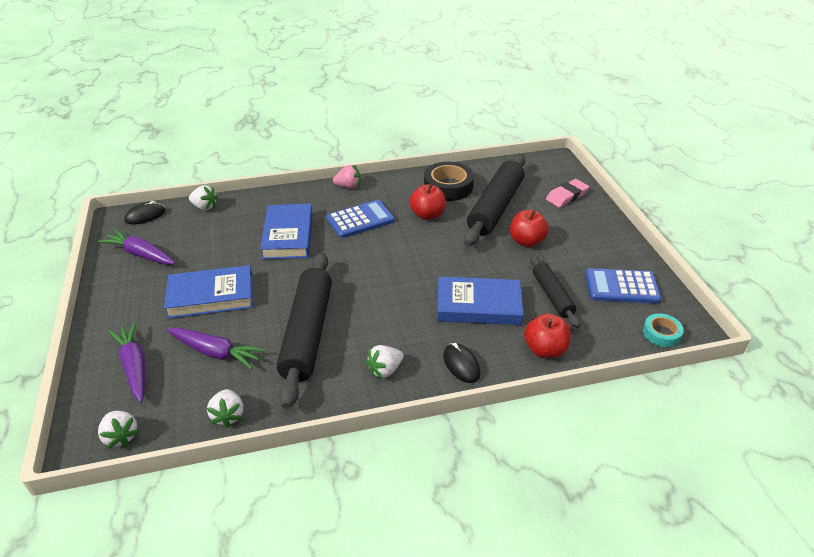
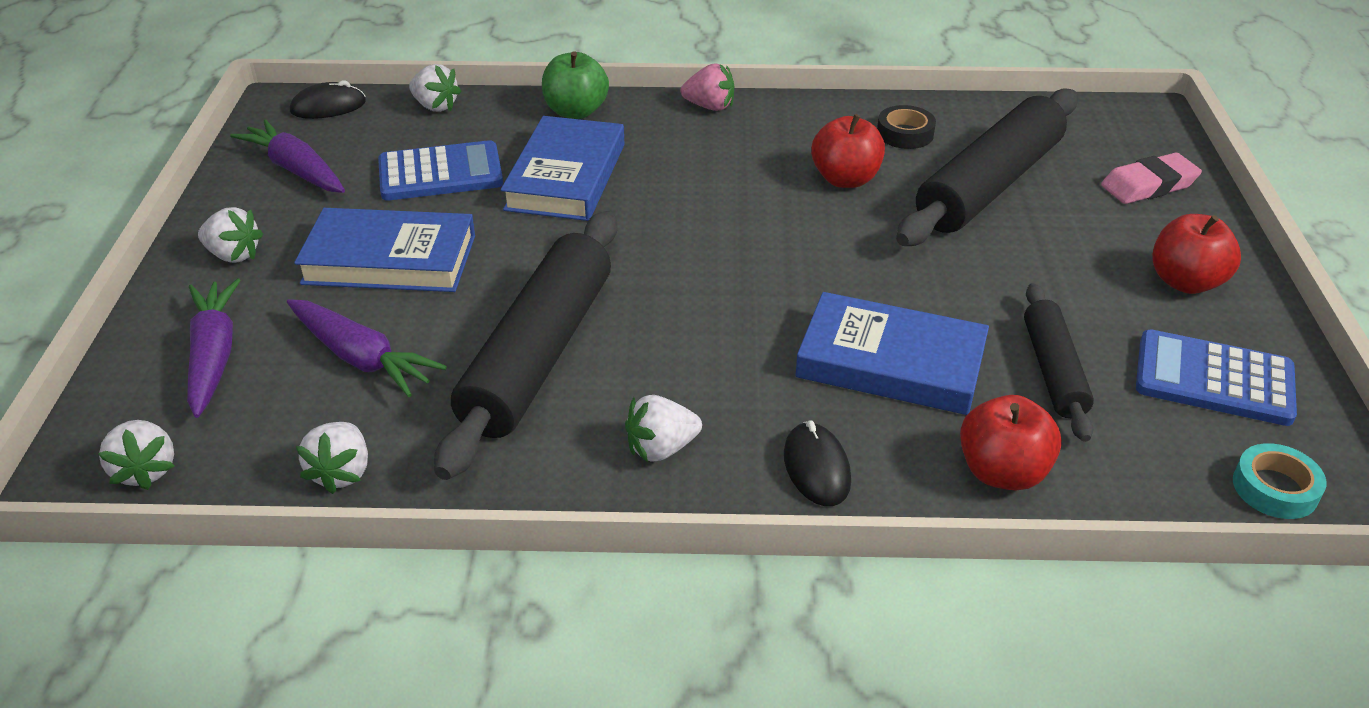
camera: 15 degrees right, 0 degrees up
(124, 308) = (234, 255): none -> white strawberry
(281, 199) = (576, 111): none -> green apple
(360, 220) = (711, 169): blue calculator -> blue calculator (440, 173)
(448, 187) = (905, 134): black tape -> black tape, size x0.57
(526, 241) = (1033, 258): red apple -> red apple (1185, 282)

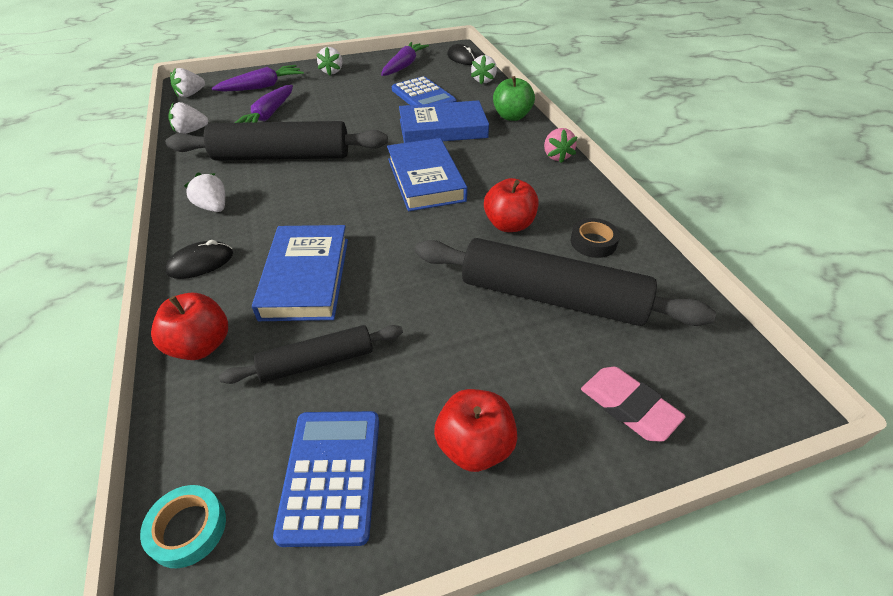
camera: 70 degrees right, 5 degrees up
(390, 260) = (344, 103): blue book -> blue book (425, 179)

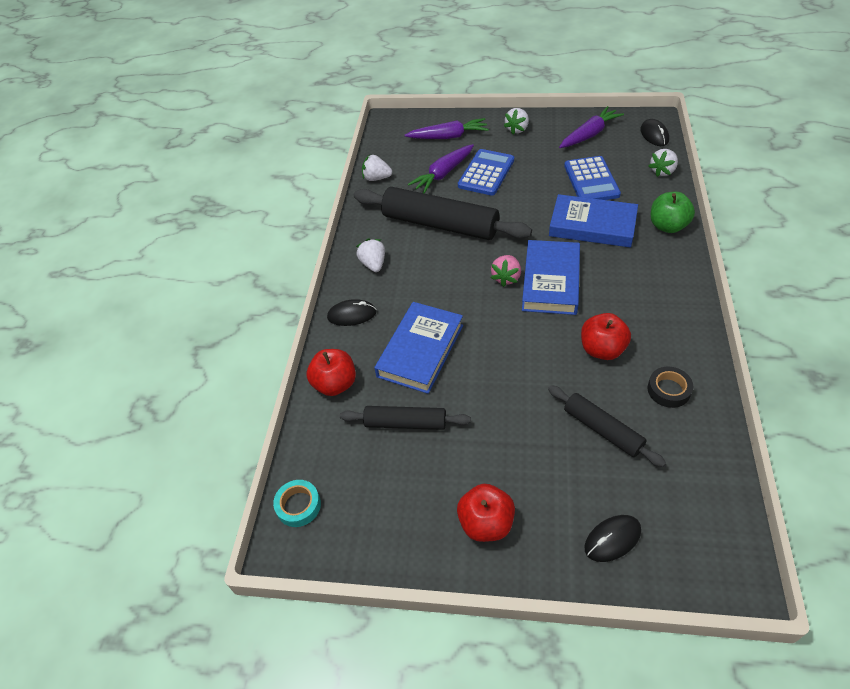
camera: 30 degrees right, 5 degrees up
(190, 94) = (387, 134): white strawberry -> none
(331, 475) = (388, 506): blue calculator -> blue calculator (486, 173)
(552, 297) = (602, 430): black rolling pin -> black rolling pin, size x0.55
(556, 156) = (687, 286): pink strawberry -> pink strawberry (506, 278)
(628, 407) = (612, 539): pink eraser -> black mouse

